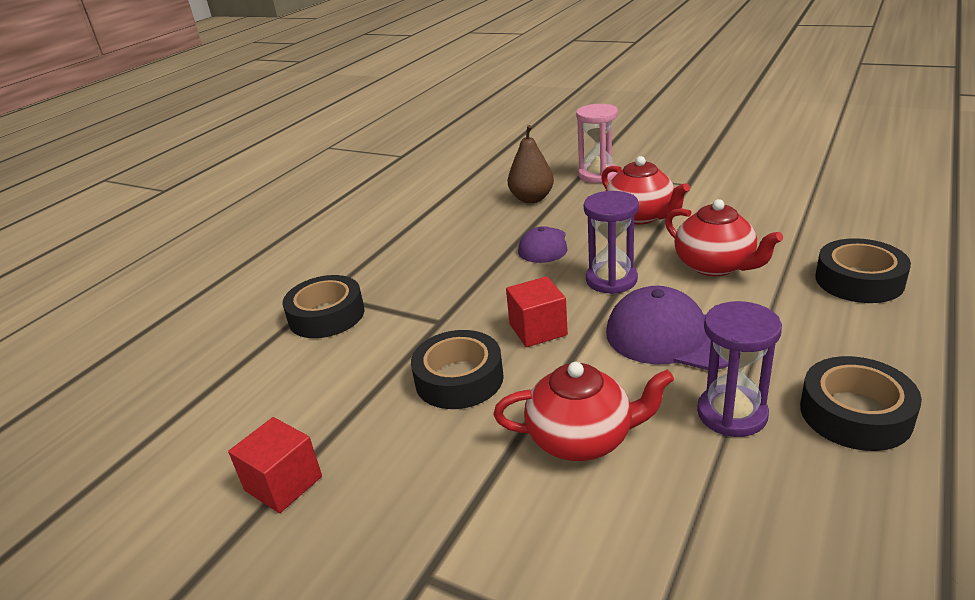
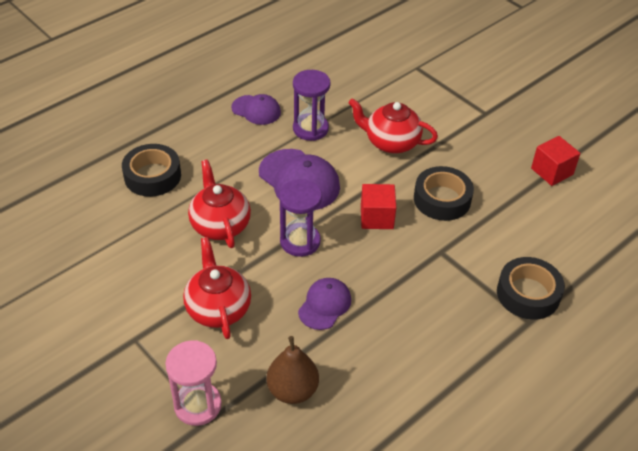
camera: 165 degrees left, 15 degrees up
(855, 413) = (256, 110): black tape -> purple cap

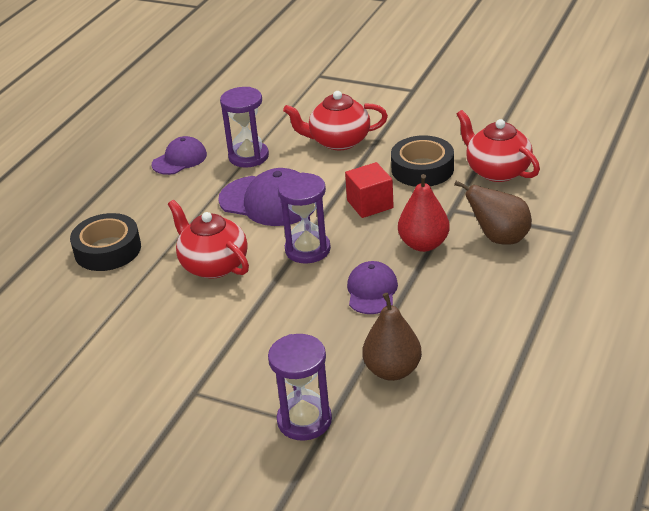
camera: 20 degrees left, 10 degrees down
(197, 405) = (304, 420): pink hourglass -> purple hourglass
(218, 308) = (264, 333): red teapot -> red teapot (497, 171)
(256, 110) = (179, 159): purple cap -> purple cap turned 45 degrees counterclockwise
(395, 277) = (423, 244): none -> red pear
(461, 298) = (499, 238): none -> brown pear
(528, 294) = (557, 213): black tape -> none
(552, 171) = (508, 114): red cube -> none

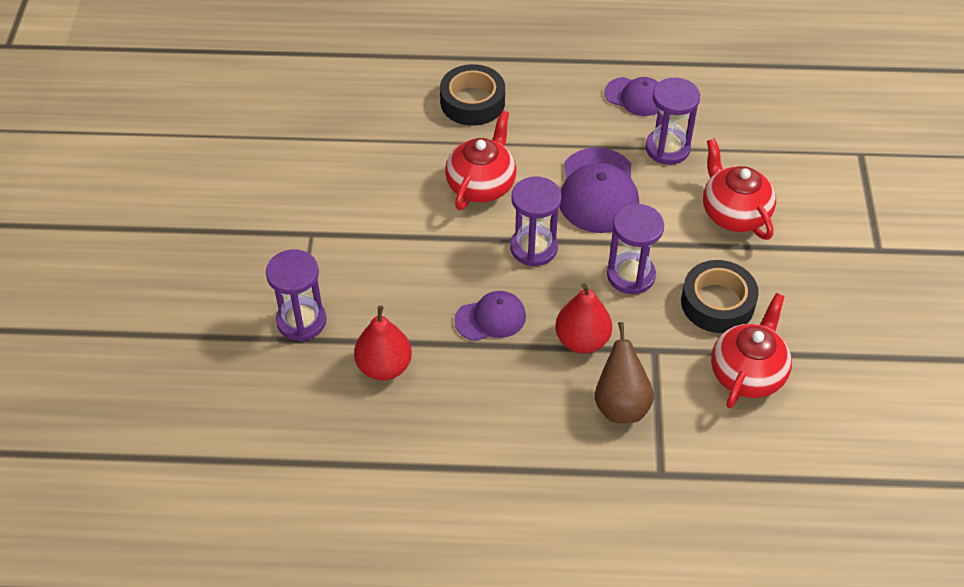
camera: 65 degrees right, 15 degrees up
(370, 204) = (631, 275): red cube -> purple hourglass
(392, 370) = (384, 367): brown pear -> red pear

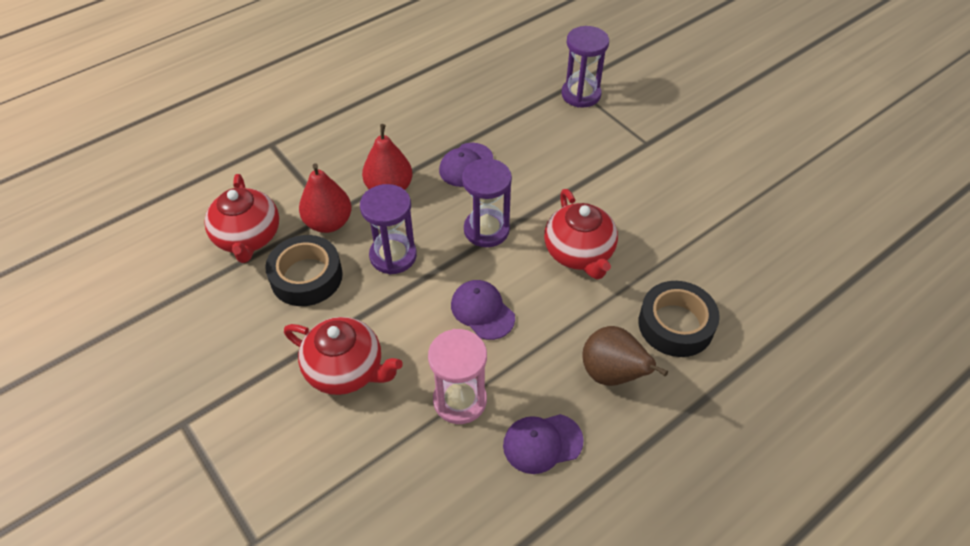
camera: 140 degrees right, 0 degrees up
(384, 367) = (501, 101): red pear -> red pear (328, 223)
(598, 191) = (482, 311): purple cap -> purple cap, size x0.61
(621, 404) = (328, 166): brown pear -> brown pear (612, 374)
(667, 148) = (460, 400): purple hourglass -> pink hourglass

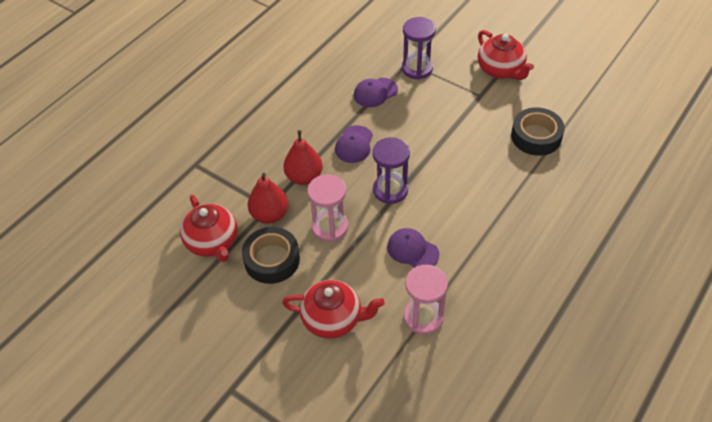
camera: 15 degrees left, 0 degrees up
(393, 256) = (330, 227): purple hourglass -> pink hourglass
(542, 443) = (492, 330): purple cap -> purple cap (375, 92)
(579, 253) = (464, 190): red teapot -> red teapot (500, 70)
(612, 374) = (520, 270): brown pear -> none
(675, 324) = (549, 224): black tape -> black tape (536, 136)

